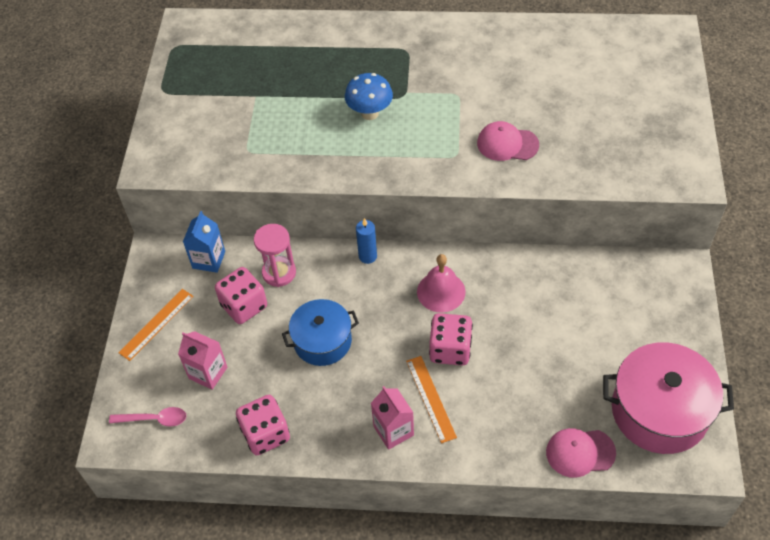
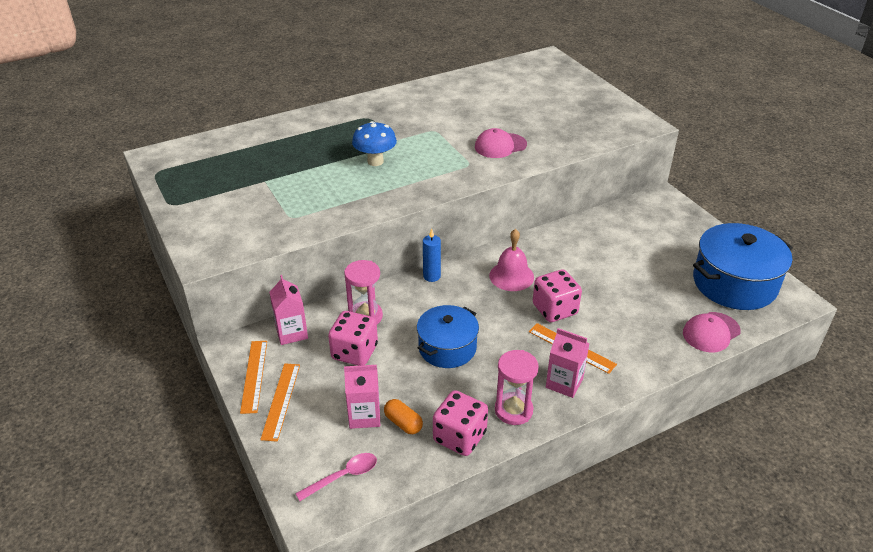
camera: 35 degrees left, 15 degrees down
(152, 289) = (254, 376): none -> orange ruler
(209, 260) = (291, 333): blue carton -> pink carton
(232, 396) = (403, 423): none -> orange capsule
(328, 433) = (513, 410): none -> pink hourglass
(659, 411) = (734, 283): pink pot -> blue pot

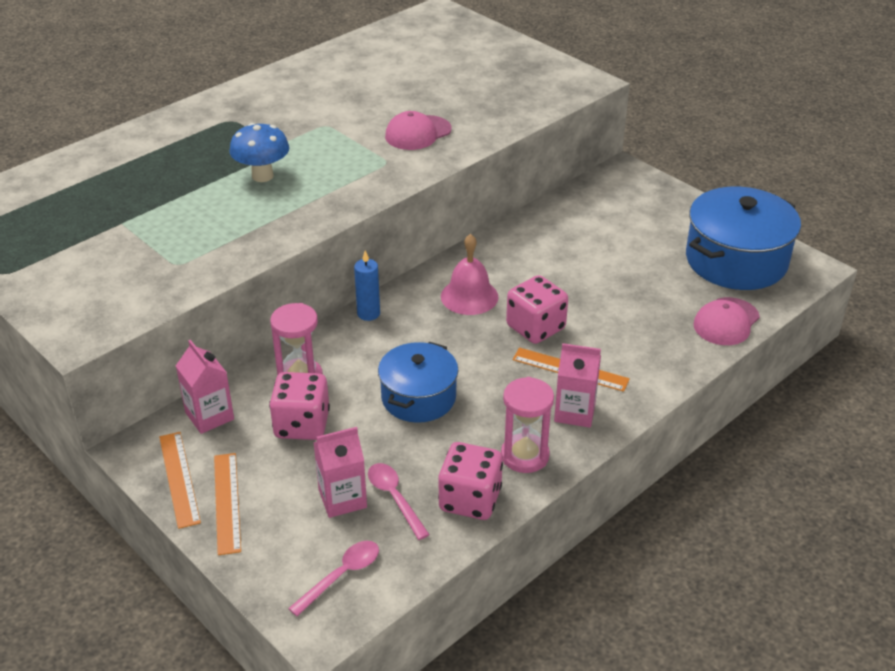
camera: 15 degrees left, 0 degrees up
(403, 423) = (394, 498): orange capsule -> pink spoon

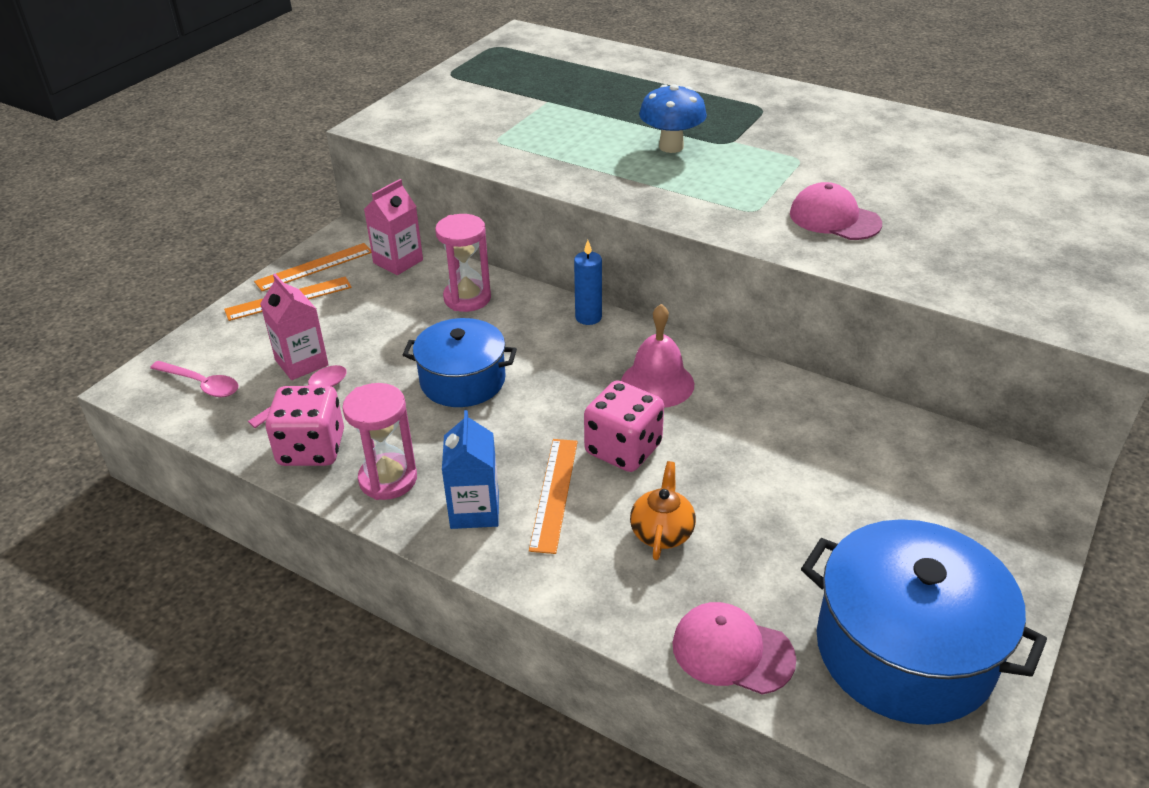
camera: 75 degrees right, 0 degrees up
(302, 425) = (399, 315): pink dice -> none
(574, 412) = (474, 510): pink carton -> blue carton
(623, 327) = (662, 532): none -> orange teapot

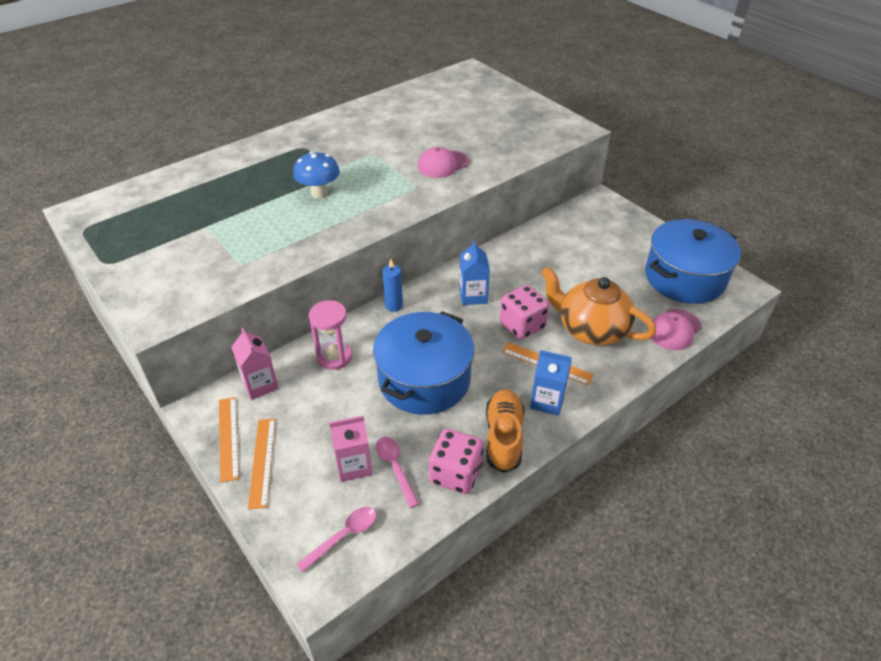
camera: 70 degrees left, 5 degrees up
(388, 479) = (503, 437): pink hourglass -> orange shoe
(462, 380) = (424, 379): blue pot -> blue pot, size x1.55
(657, 383) = (473, 296): pink bell -> blue carton
(662, 532) = (591, 329): orange teapot -> orange teapot, size x2.02

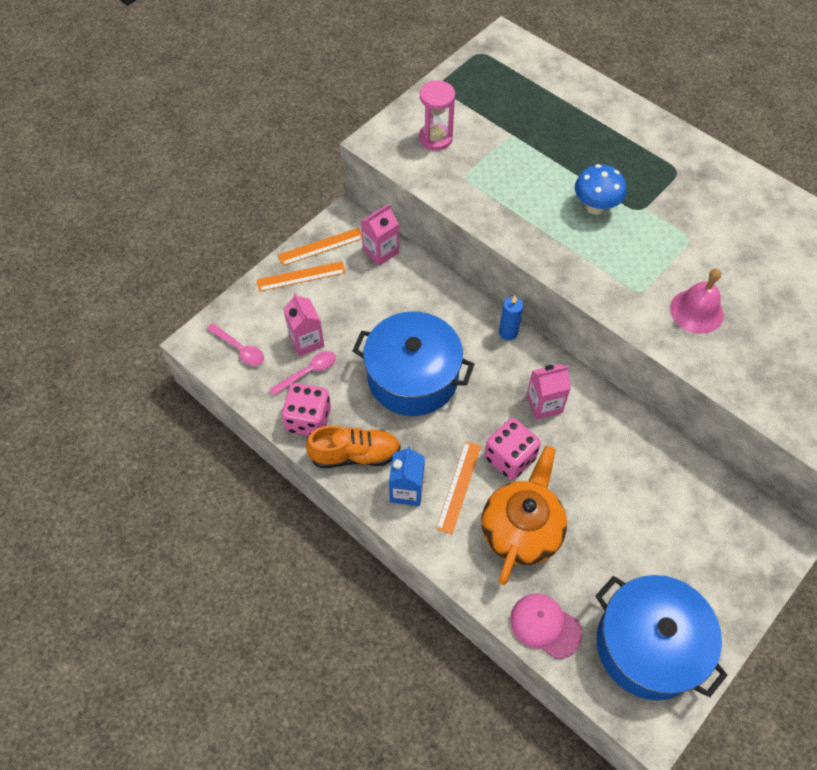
camera: 80 degrees right, 15 degrees up
(334, 357) = (425, 298): pink hourglass -> pink hourglass (435, 138)
(443, 164) = (696, 311): pink cap -> pink bell
(473, 296) = (544, 404): blue carton -> pink carton

